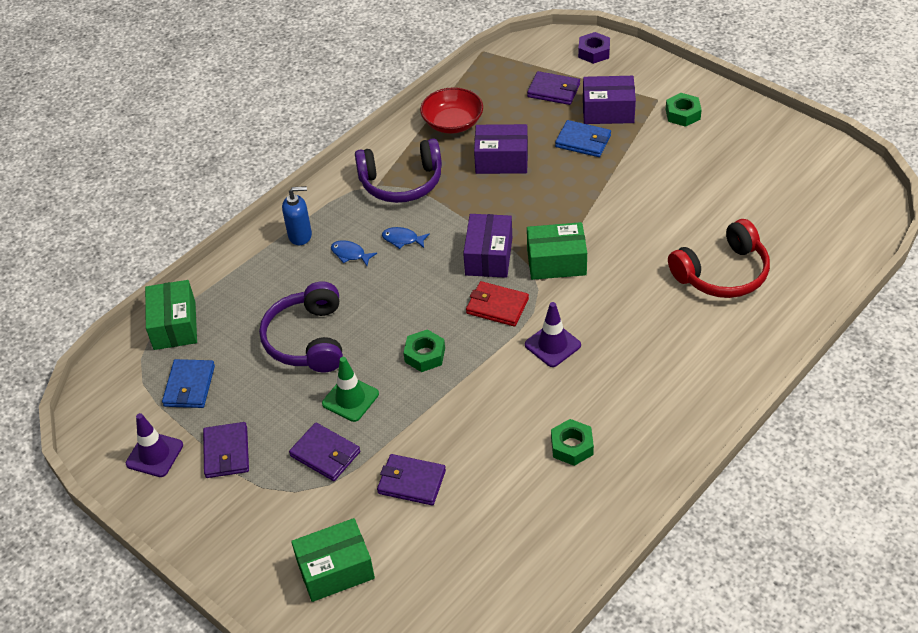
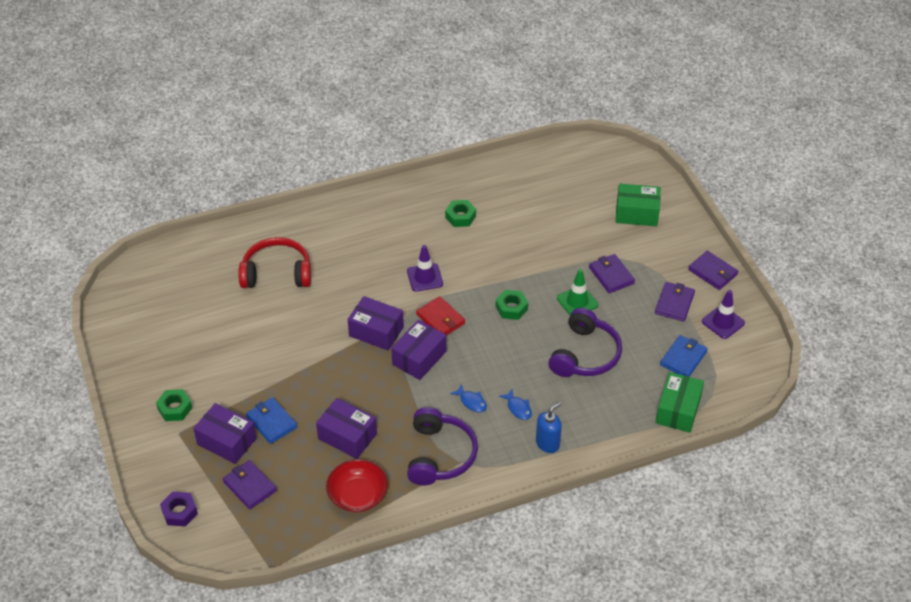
camera: 155 degrees left, 0 degrees up
(300, 235) = (547, 443): blue soap dispenser -> blue soap dispenser turned 120 degrees clockwise
(401, 182) = (439, 455): purple headphones -> purple headphones turned 75 degrees clockwise
(411, 482) = (567, 238): purple wallet -> purple wallet (712, 272)
(556, 262) = (376, 331): green box -> purple box

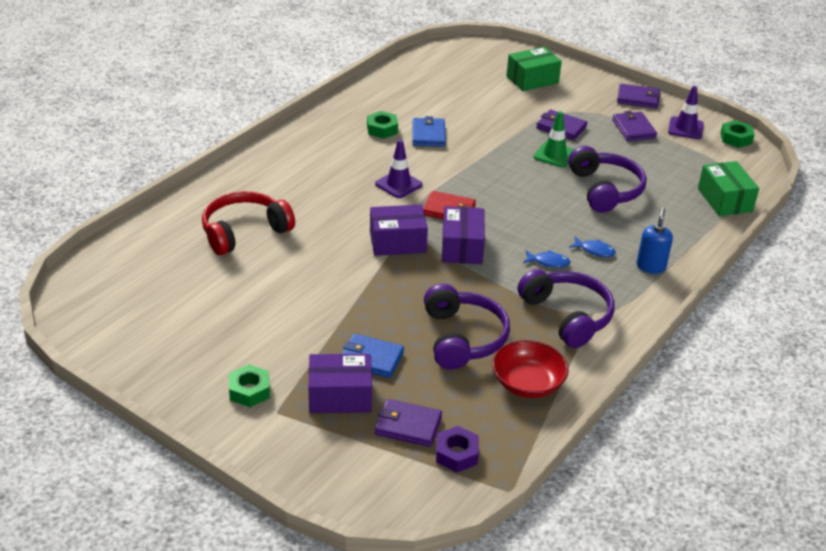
camera: 35 degrees left, 10 degrees down
(179, 512) = (354, 486): purple nut -> purple nut (456, 454)
(347, 436) = (462, 338): purple box -> purple headphones
(511, 308) = (503, 179): green nut -> green nut (736, 138)
(683, 358) = (685, 163): blue wallet -> blue wallet (428, 135)

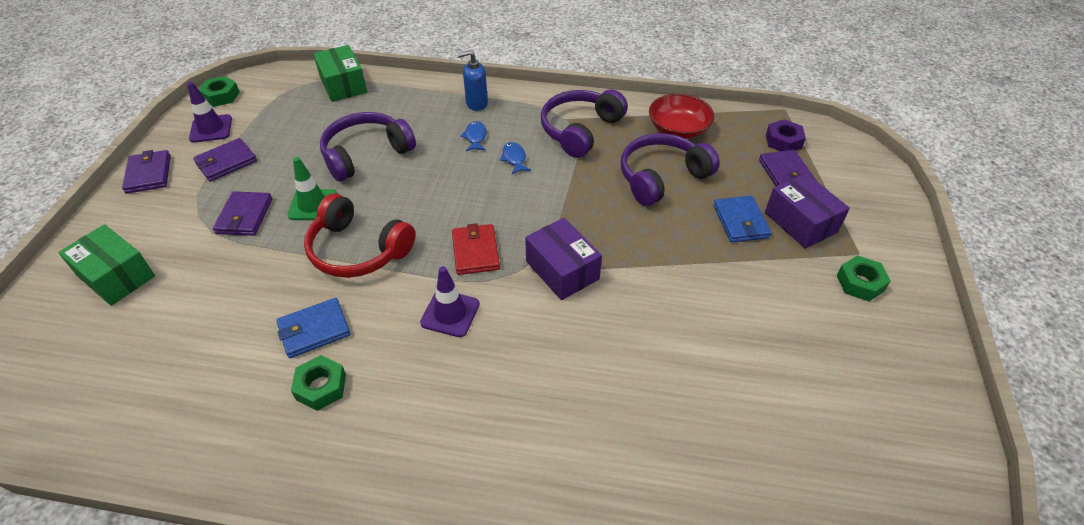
camera: 115 degrees left, 10 degrees up
(244, 232) = (652, 422): red headphones -> red headphones (358, 250)
(462, 247) = (534, 220): purple box -> none
(724, 200) = (343, 85): green box -> green box turned 75 degrees counterclockwise

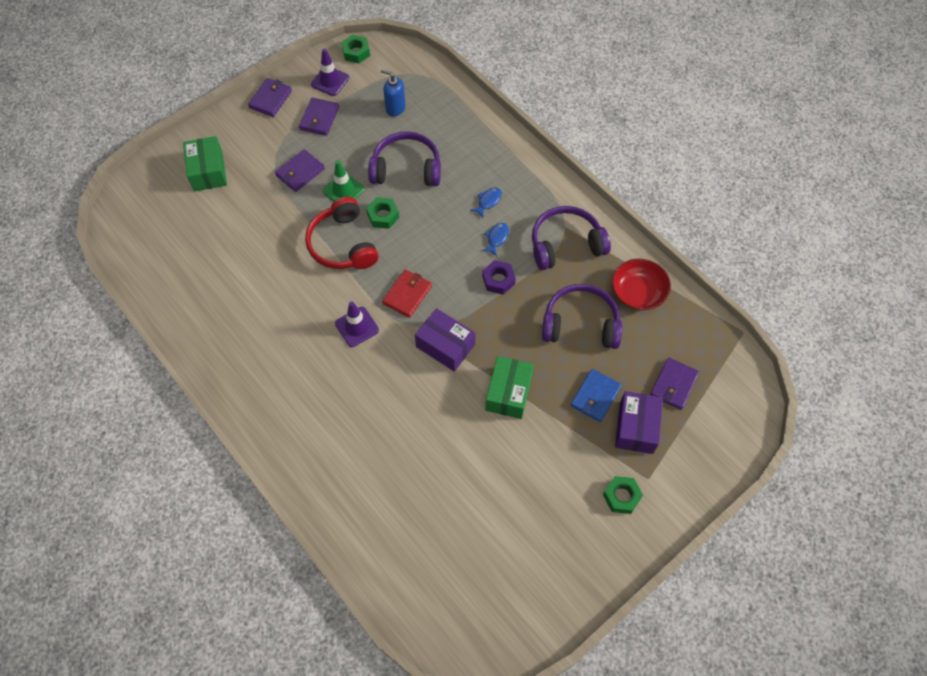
camera: 40 degrees right, 15 degrees up
(226, 162) = (319, 118): purple wallet -> purple wallet turned 75 degrees counterclockwise
(314, 330) = (279, 283): blue wallet -> none
(321, 387) = (257, 322): green nut -> green nut (383, 216)
(343, 85) = (441, 92): green box -> green box (508, 393)
(476, 103) = (516, 170): blue soap dispenser -> blue soap dispenser (395, 108)
(562, 270) = (445, 346): purple box -> purple box turned 60 degrees counterclockwise
(783, 141) = (706, 358): purple nut -> purple nut (498, 280)

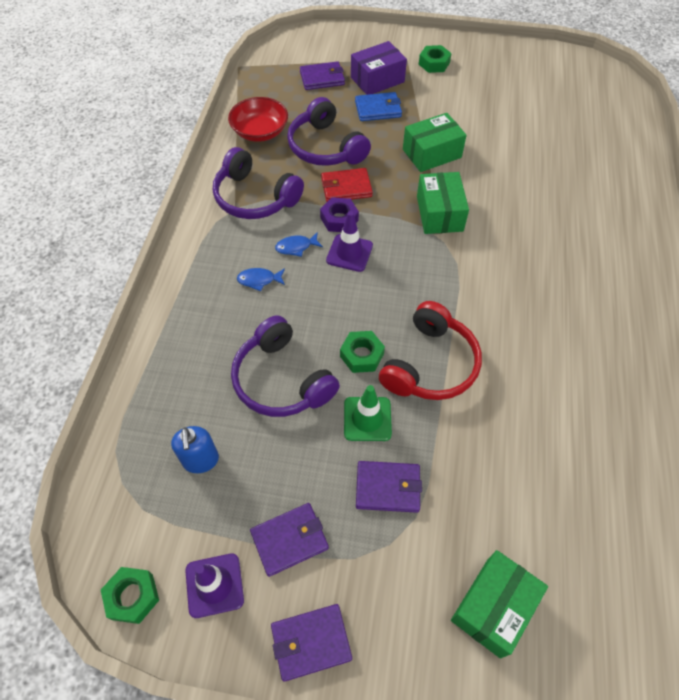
camera: 130 degrees left, 5 degrees down
(357, 327) = (496, 285): purple traffic cone -> purple traffic cone (349, 253)
(407, 295) = (424, 271): red wallet -> red wallet (346, 187)
(445, 346) = (439, 213): purple box -> green box

